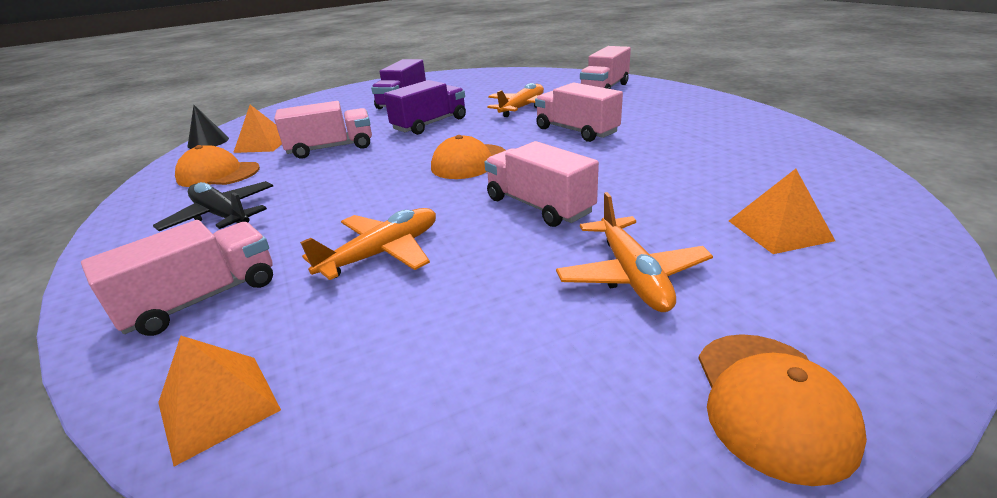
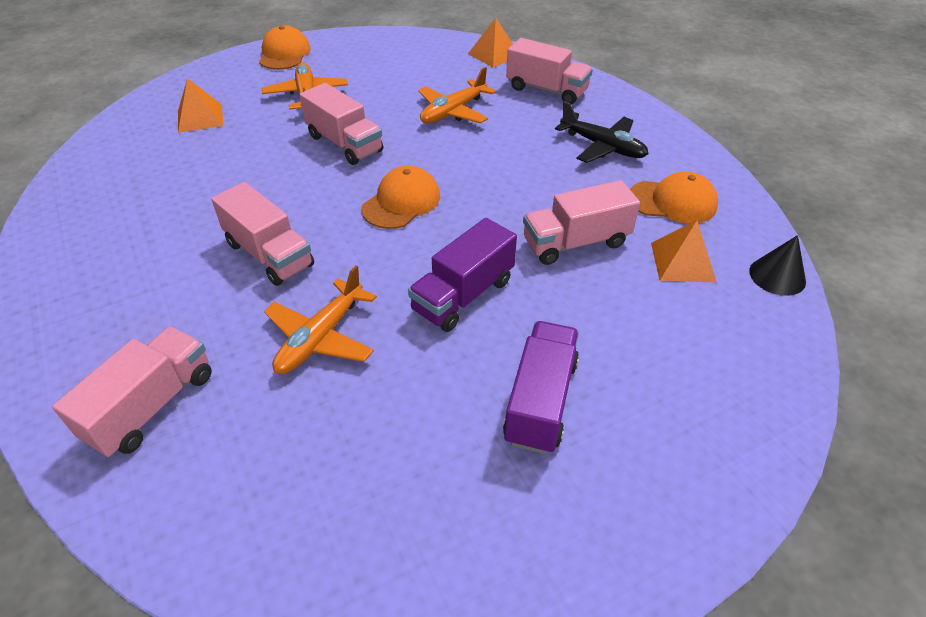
camera: 175 degrees right, 15 degrees up
(202, 299) = (546, 90): pink truck -> pink truck turned 105 degrees counterclockwise

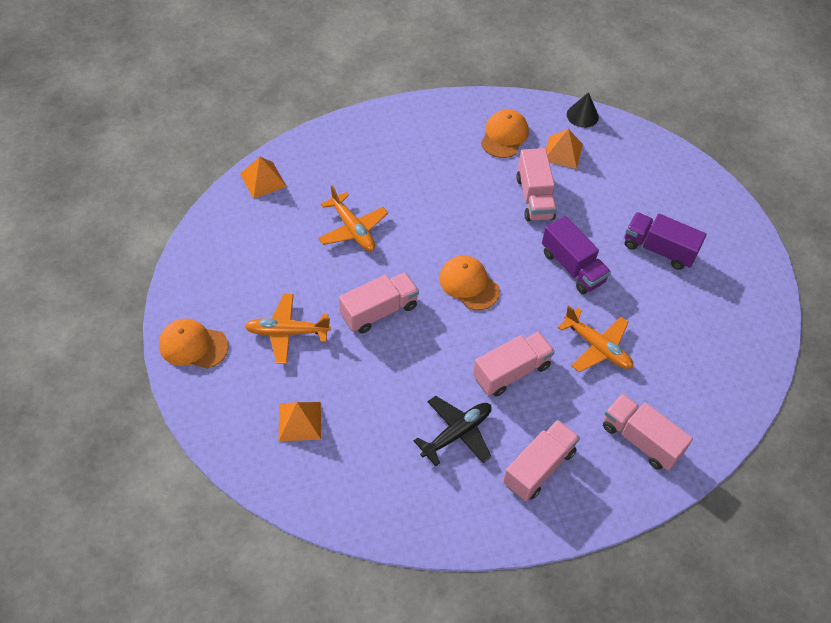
camera: 80 degrees left, 10 degrees up
(546, 90) = (339, 160): pink truck -> pink truck (538, 467)
(603, 147) = (431, 151): black plane -> black plane (457, 433)

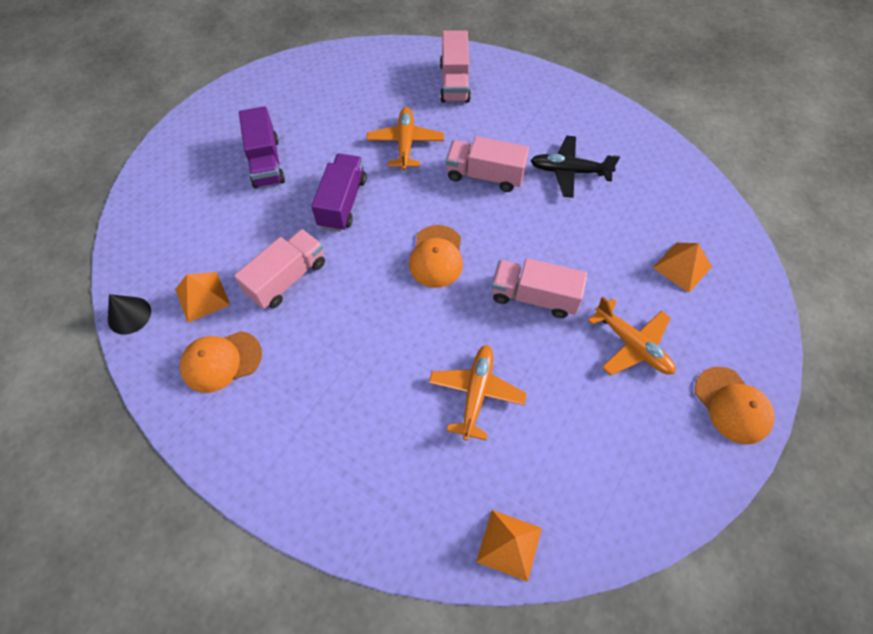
camera: 130 degrees left, 5 degrees up
(538, 467) = (537, 116): pink truck -> none

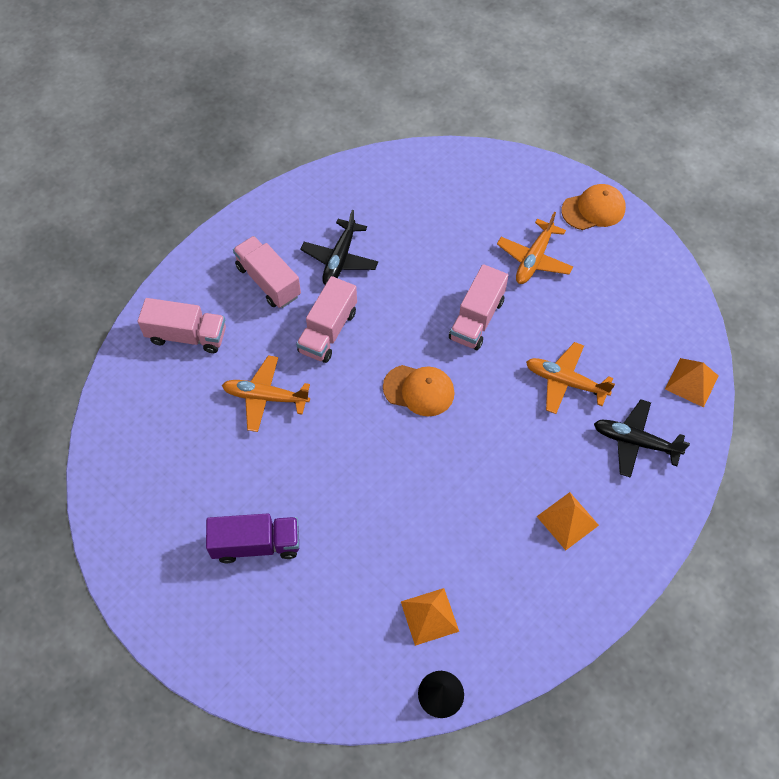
camera: 80 degrees left, 0 degrees up
(221, 361) = (508, 597): orange cap -> none
(287, 278) = (421, 530): pink truck -> pink truck (268, 281)
(342, 202) = (333, 468): purple truck -> none
(412, 477) = (635, 442): none -> black plane
(632, 345) = (534, 259): orange plane -> orange plane turned 150 degrees clockwise
(682, 267) = (464, 203): orange pyramid -> orange pyramid (567, 520)

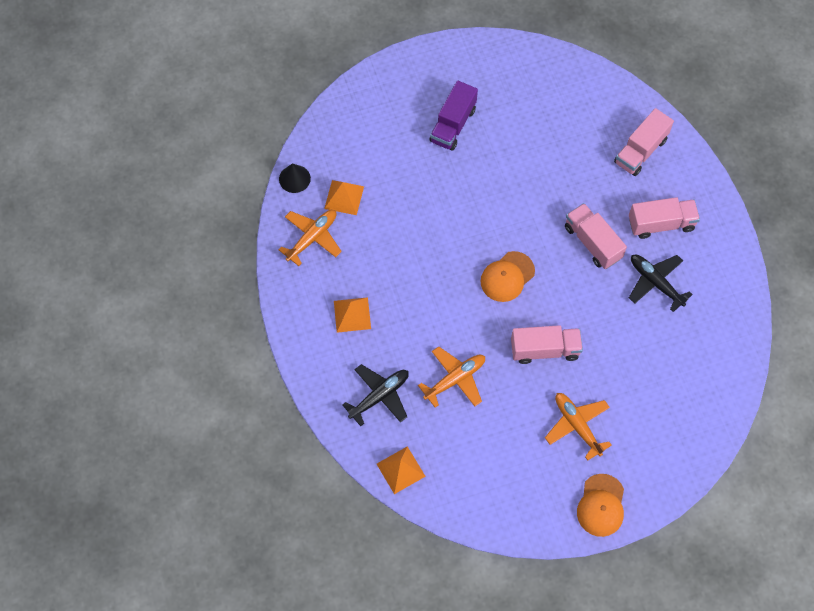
camera: 120 degrees right, 5 degrees up
(265, 397) = (559, 177): orange plane -> orange plane (312, 238)
(477, 319) = (544, 350): pink truck -> pink truck turned 120 degrees clockwise

